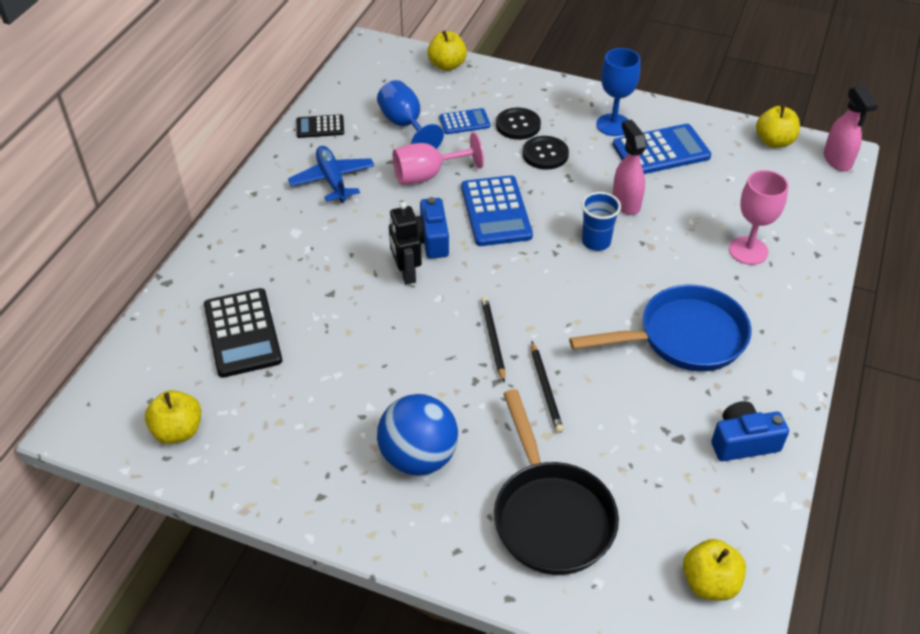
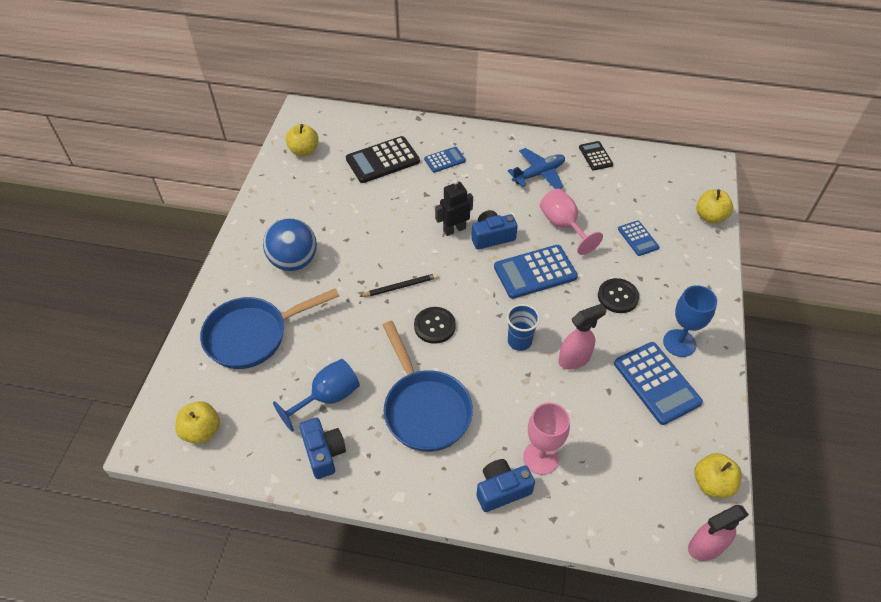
camera: 80 degrees right, 5 degrees up
(270, 265) = (444, 160): none -> blue calculator
(405, 125) = (618, 203): blue goblet -> blue goblet (328, 397)
(518, 125) = (649, 274): black button -> black button (434, 326)
(546, 389) = (359, 322): black pencil -> none
(550, 515) = (253, 335): black pan -> blue pan
(787, 287) = (502, 490): none -> blue camera

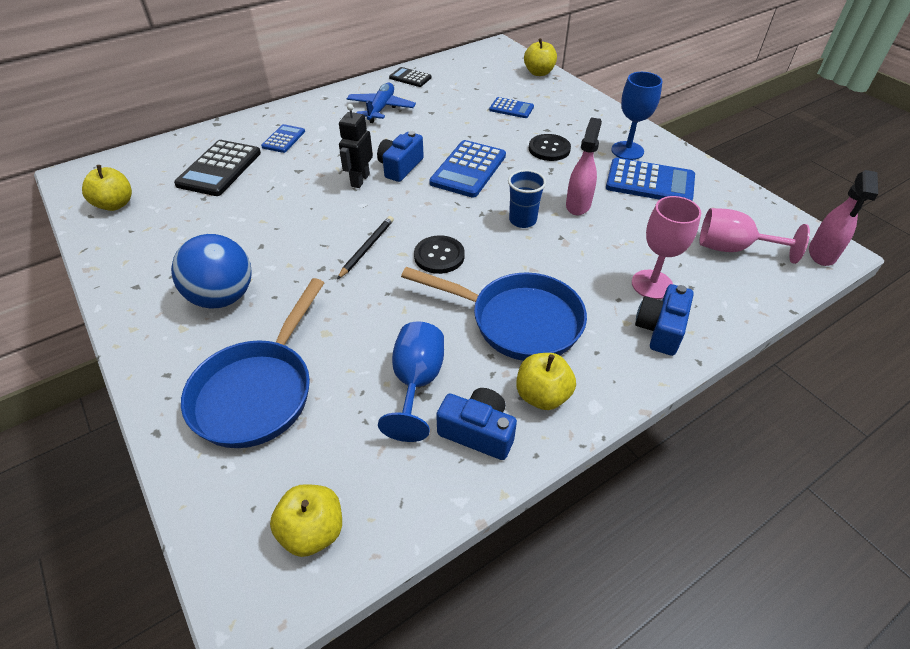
camera: 45 degrees left, 5 degrees down
(563, 225) = (447, 129): pink goblet -> pink goblet (732, 248)
(712, 483) = (767, 215): yellow apple -> yellow apple (542, 395)

